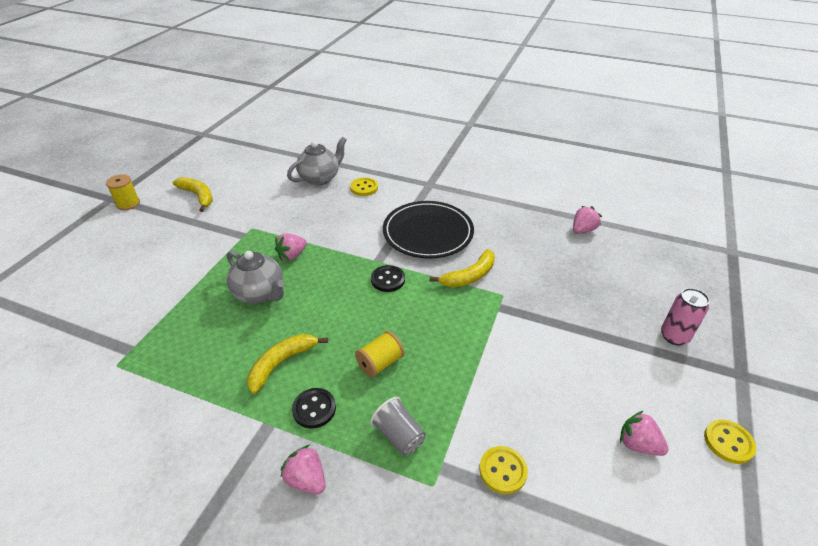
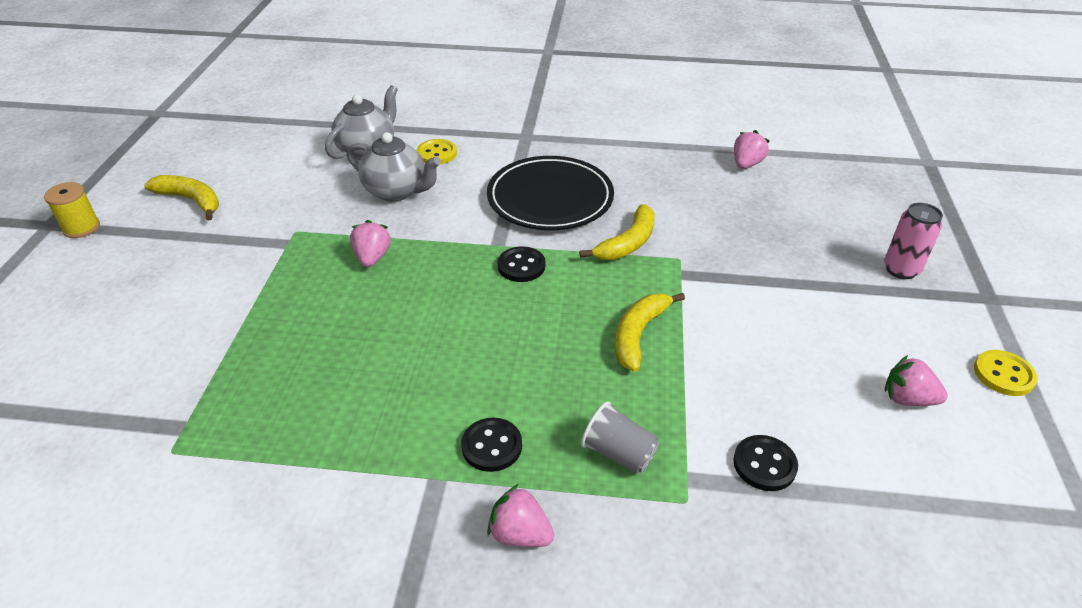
camera: 15 degrees left, 0 degrees up
(260, 293) = (347, 315): grey teapot -> grey teapot (397, 191)
(281, 363) = (420, 399): yellow banana -> yellow banana (638, 334)
(292, 255) = (372, 258): pink strawberry -> pink strawberry turned 150 degrees clockwise
(380, 363) = (556, 371): yellow spool -> none
(502, 470) = (764, 464): yellow button -> black button

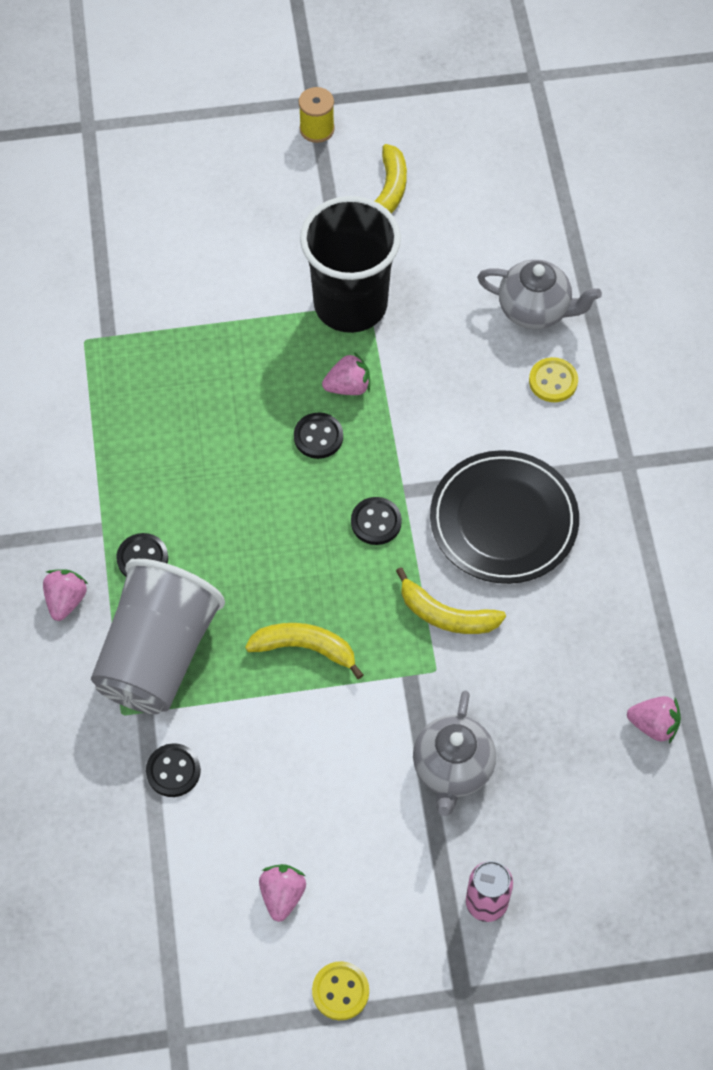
camera: 75 degrees right, 20 degrees up
(287, 241) = (350, 304): none -> black cup
(397, 191) = (465, 368): grey teapot -> grey teapot (452, 769)
(414, 285) = (318, 437): none -> black button
(618, 453) = (158, 655): grey cup -> grey cup, size x2.32

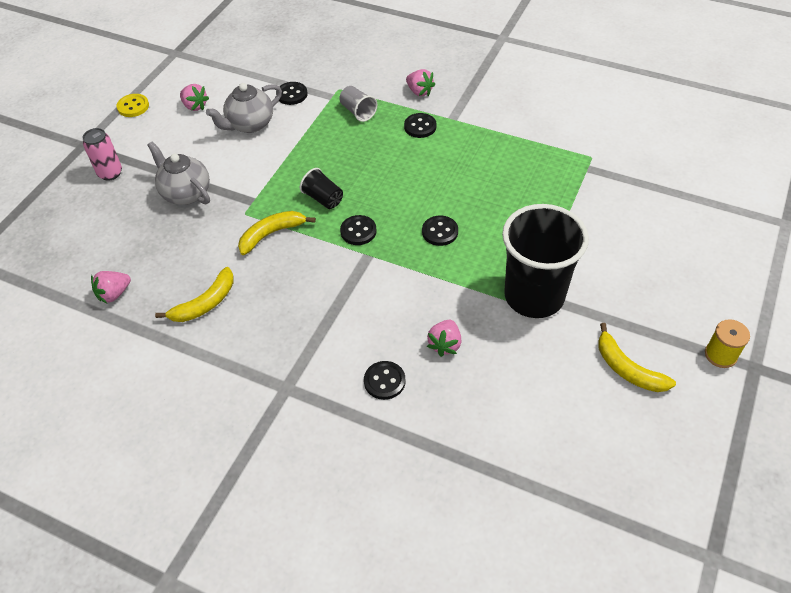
camera: 125 degrees right, 10 degrees down
(158, 655) = (358, 112): grey cup -> grey cup, size x0.43
(305, 648) = (309, 166): yellow banana -> yellow banana (205, 303)
(348, 387) = (466, 263): pink strawberry -> pink strawberry (445, 344)
(349, 594) = (323, 198): none -> black cup
(503, 521) = (305, 293): black plate -> none
(535, 310) = (453, 406): grey teapot -> grey teapot (250, 124)
(553, 381) = (384, 381): yellow button -> black button

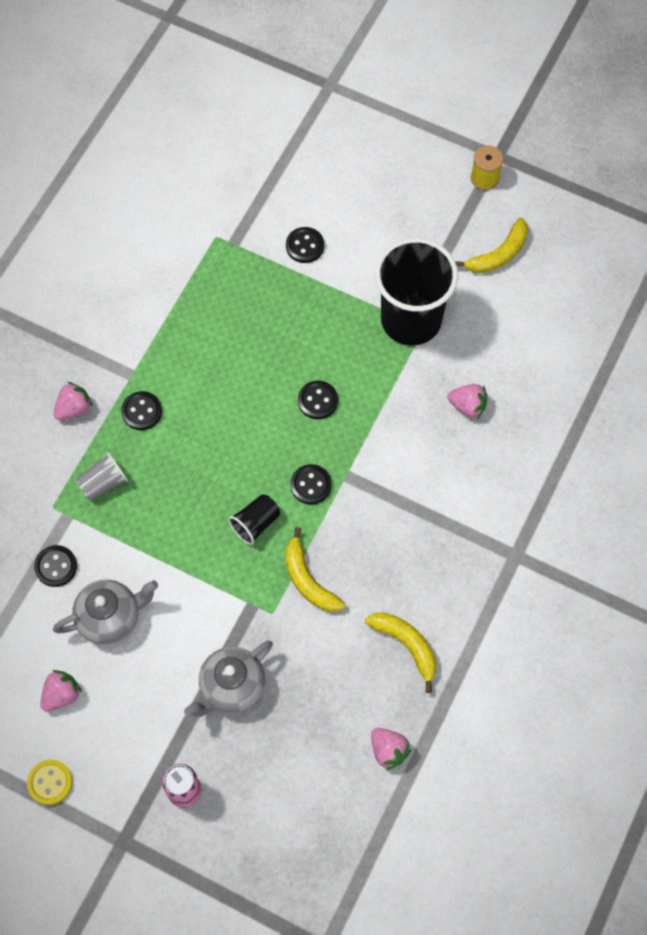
camera: 90 degrees left, 15 degrees up
(250, 124) = (110, 617): grey teapot -> grey teapot turned 75 degrees counterclockwise
(384, 381) = (509, 463): black button -> black button (305, 246)

